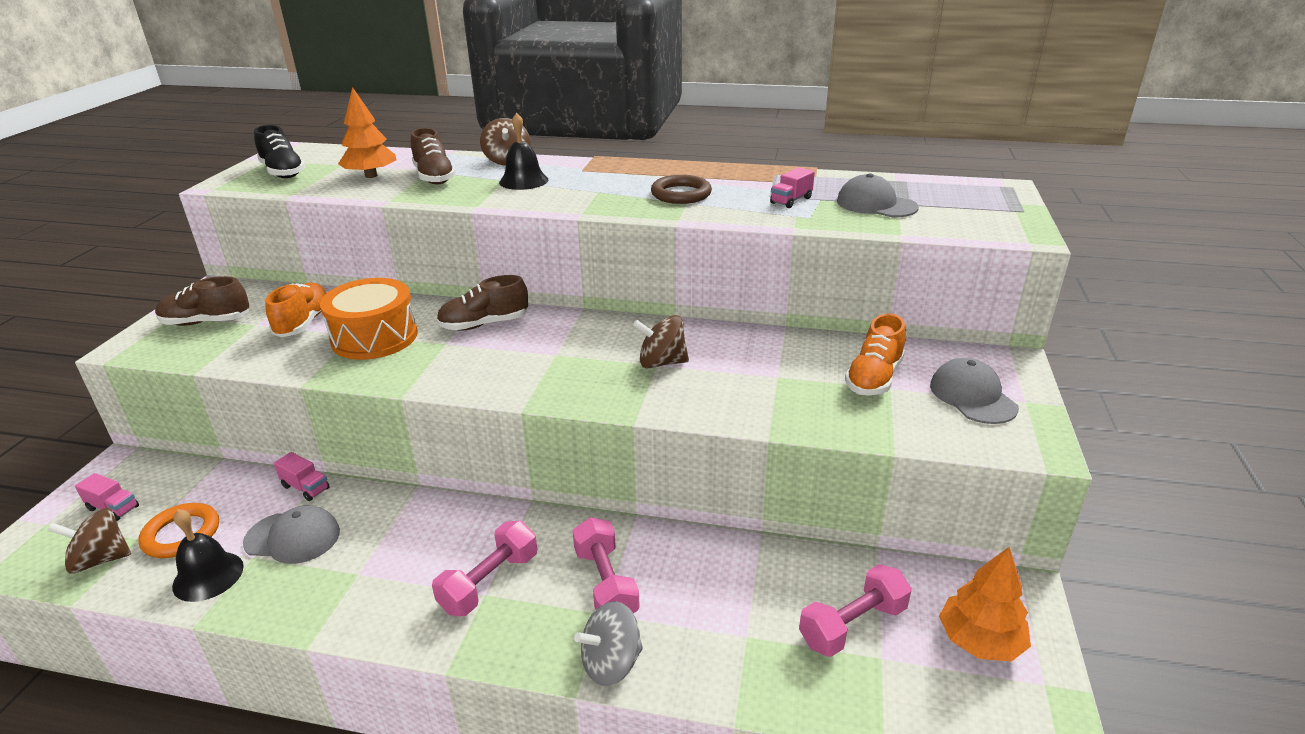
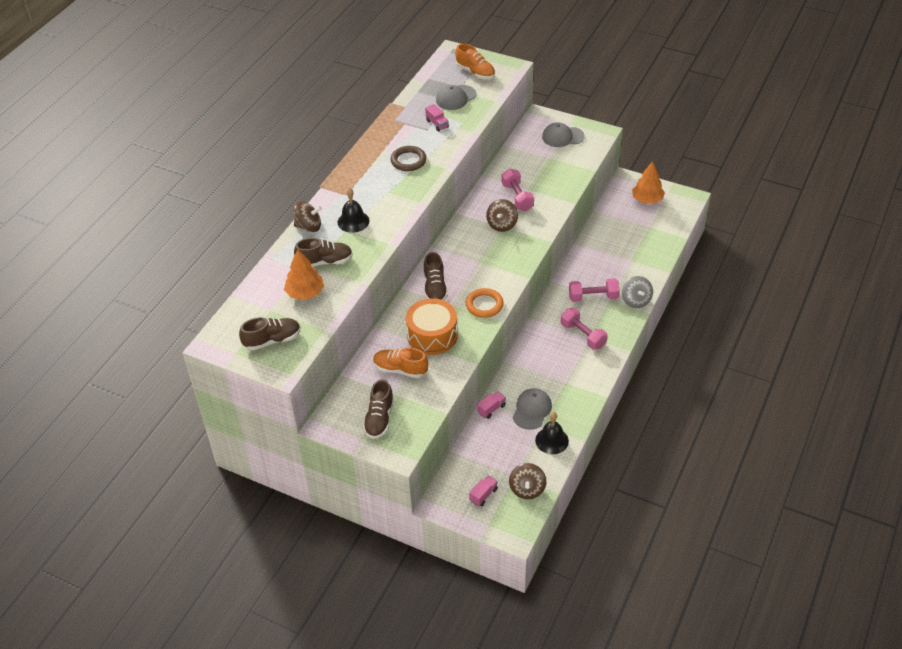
camera: 75 degrees left, 15 degrees up
(181, 534) = (516, 458): orange ring -> orange ring (484, 305)
(283, 172) = (272, 340): black shoe -> brown shoe
(853, 625) = (632, 230): pink dumbbell -> pink dumbbell (517, 197)
(874, 378) = (539, 160): orange shoe -> orange shoe (475, 72)

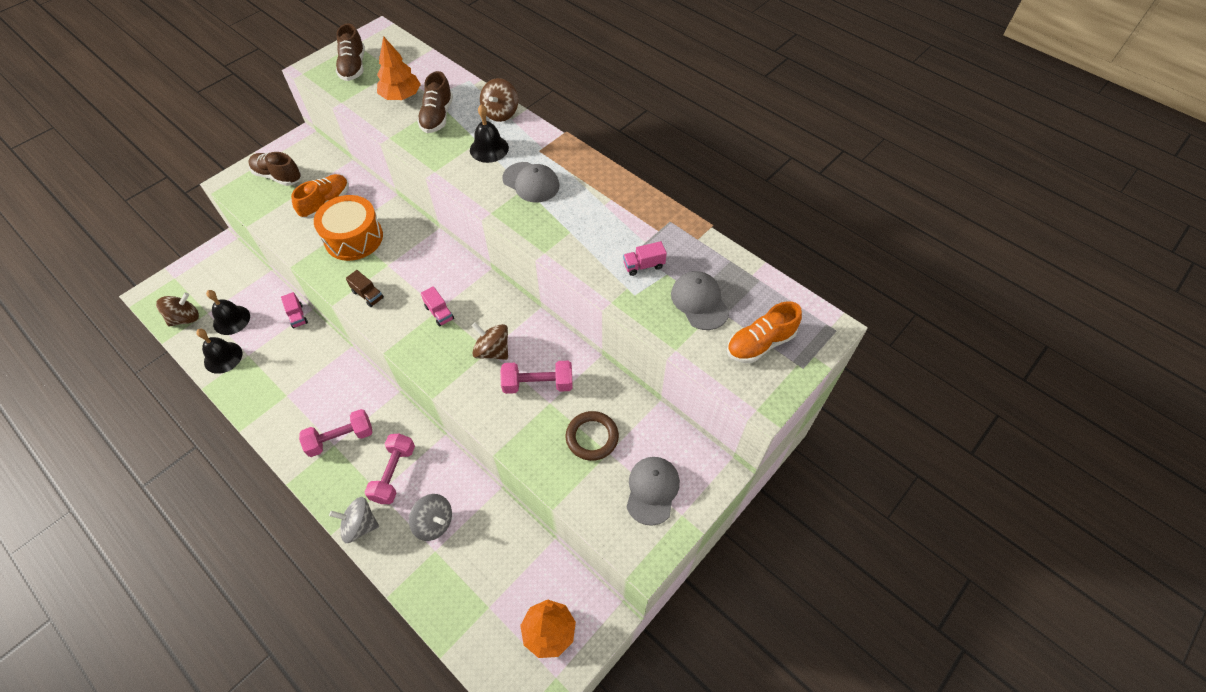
camera: 105 degrees right, 10 degrees up
(408, 161) = (576, 218): brown ring -> brown ring (592, 437)
(435, 288) = (421, 256): brown shoe -> none
(483, 495) = (206, 282): pink truck -> pink truck (439, 313)
(484, 305) = (368, 295): orange ring -> brown truck
(514, 454) = (231, 320): none -> black bell
(527, 489) = (185, 318): brown spinning top -> brown spinning top turned 120 degrees clockwise
(532, 410) = (272, 351): grey cap -> grey cap (531, 182)
(614, 266) = (434, 523): none -> grey spinning top

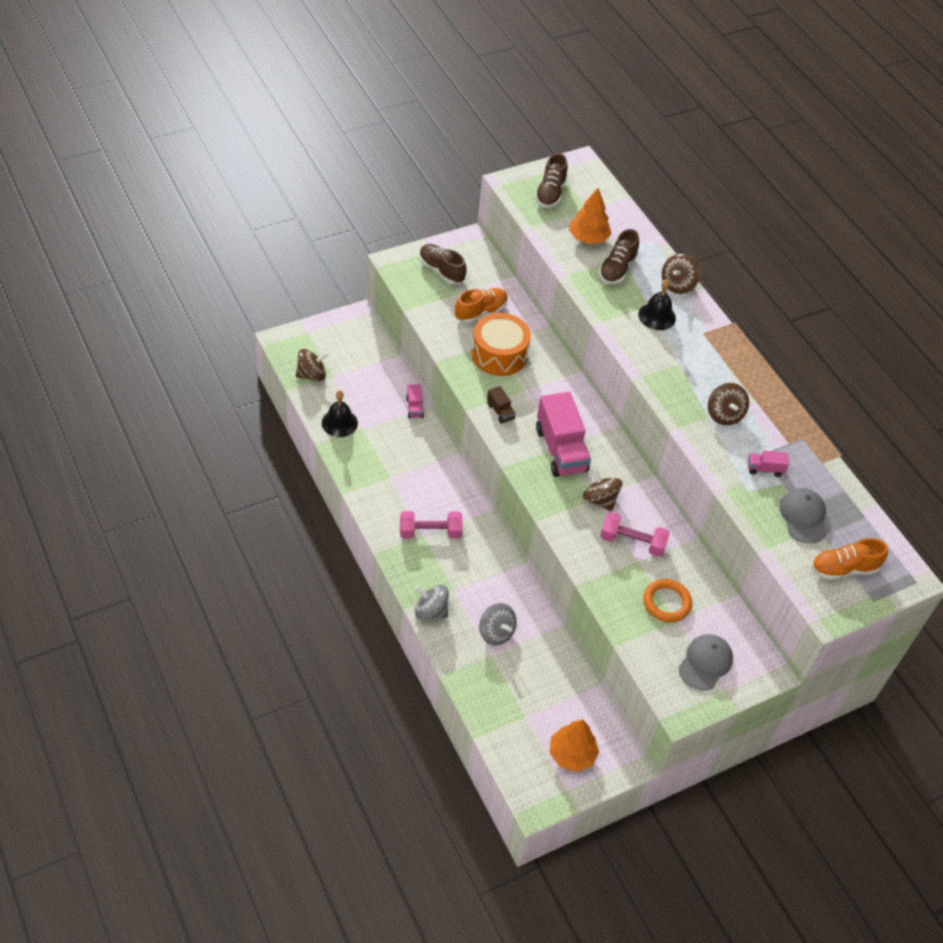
camera: 15 degrees right, 5 degrees down
(231, 320) = (353, 390): black bell -> none
(394, 474) = (470, 579): pink dumbbell -> none
(439, 313) = (561, 450): pink truck -> pink truck, size x2.22
(531, 182) = (686, 361): grey cap -> none
(585, 223) = (724, 414): none -> brown spinning top
(592, 437) = (666, 602): brown ring -> orange ring

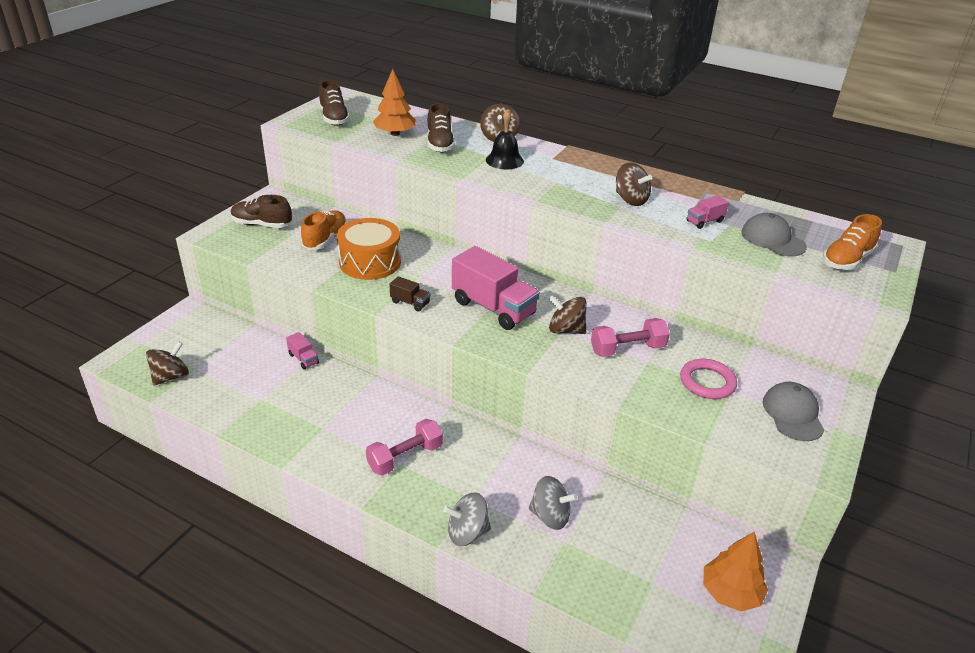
camera: 30 degrees left, 15 degrees down
(339, 423) = (232, 405): black bell -> none
(666, 602) = (707, 382): orange ring -> pink ring

